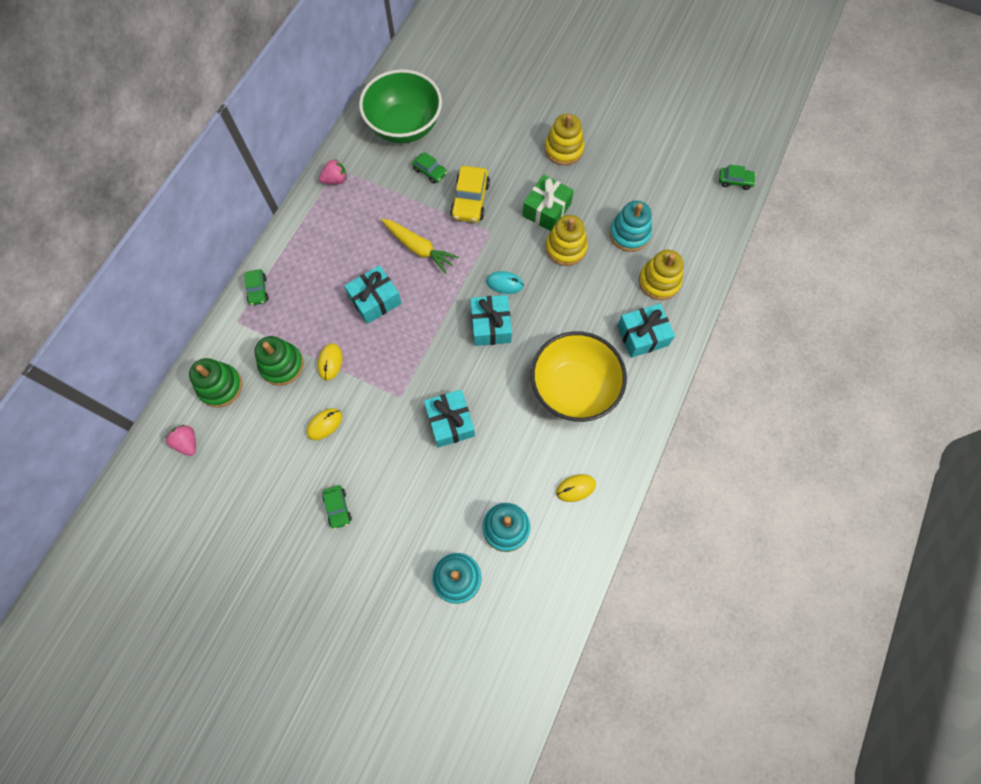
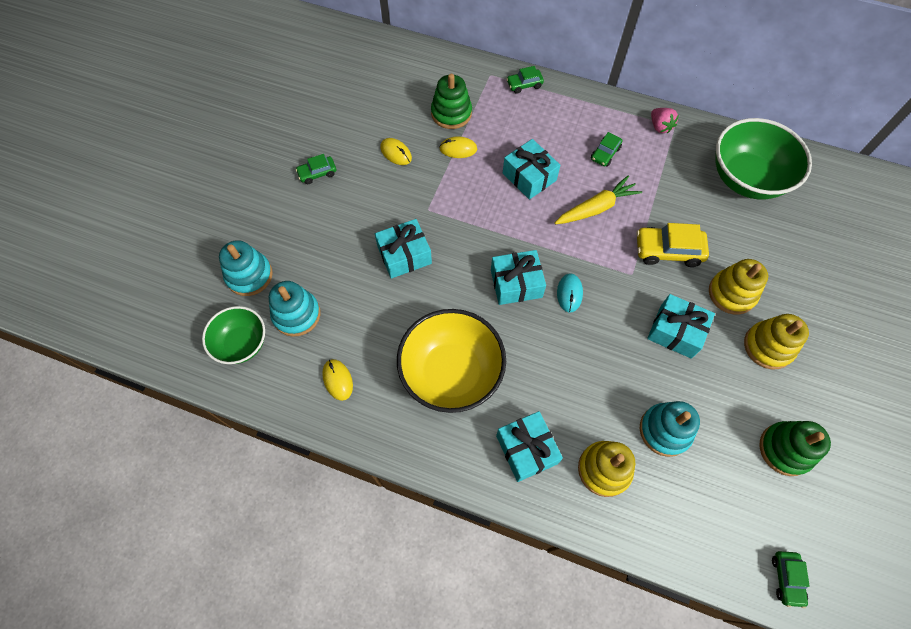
camera: 85 degrees right, 5 degrees down
(187, 443) = (374, 61): pink strawberry -> none
(220, 386) = (426, 74): green stacking toy -> green stacking toy (785, 449)
(419, 248) = (596, 208): yellow carrot -> yellow carrot turned 150 degrees counterclockwise
(430, 171) = (694, 208): green car -> green car (605, 154)
(533, 582) = (242, 343): none -> green bowl
(546, 210) = (675, 331): green gift -> turquoise gift
(565, 248) = (628, 355): yellow stacking toy -> yellow stacking toy (731, 293)

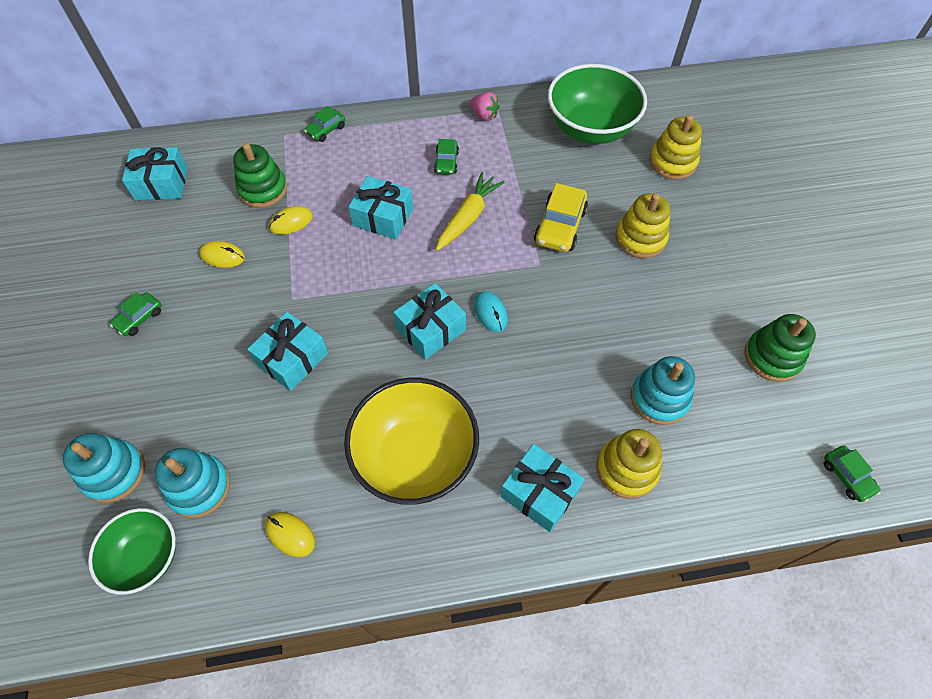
camera: 30 degrees left, 5 degrees down
(668, 251) = (560, 226): yellow car -> yellow car turned 45 degrees counterclockwise
(675, 331) = (612, 299): turquoise gift -> turquoise gift (161, 184)
(768, 346) = (700, 271): yellow stacking toy -> yellow stacking toy (672, 162)

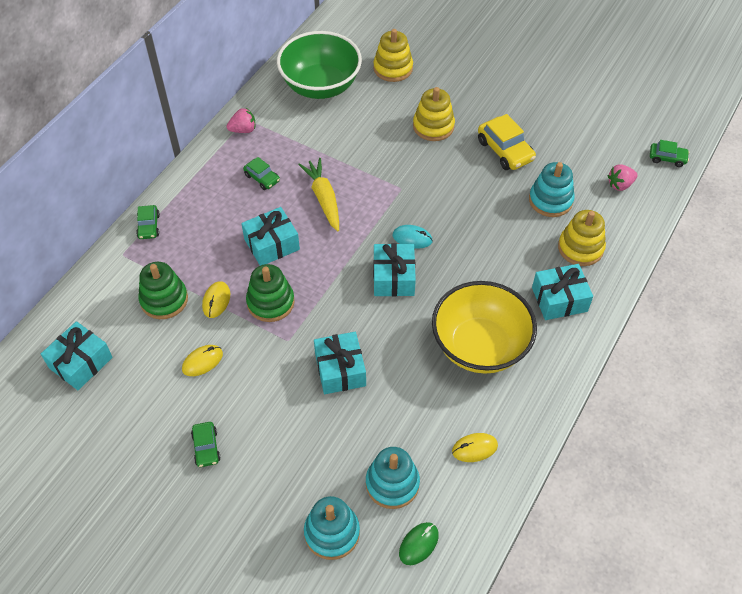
camera: 50 degrees left, 5 degrees down
(147, 557) = (418, 544): green bowl -> green mouse
(560, 226) = (382, 157): yellow car -> yellow car (505, 150)
(753, 452) = (620, 185): none -> pink strawberry
(772, 357) = (572, 131): green stacking toy -> green stacking toy (270, 302)

